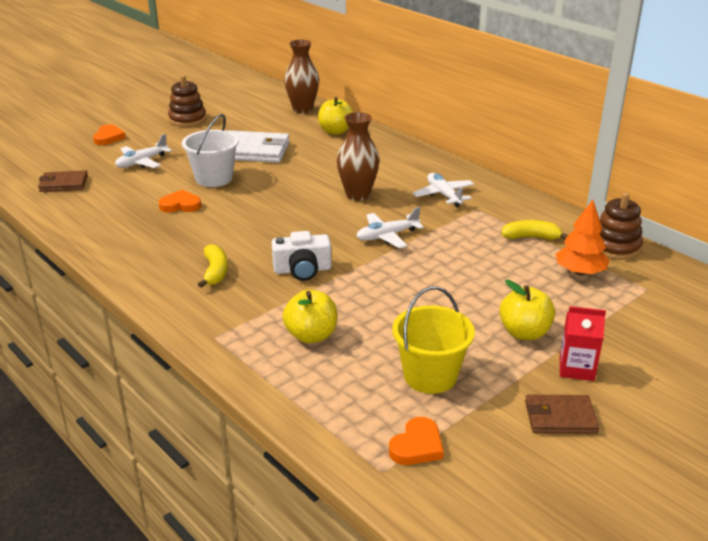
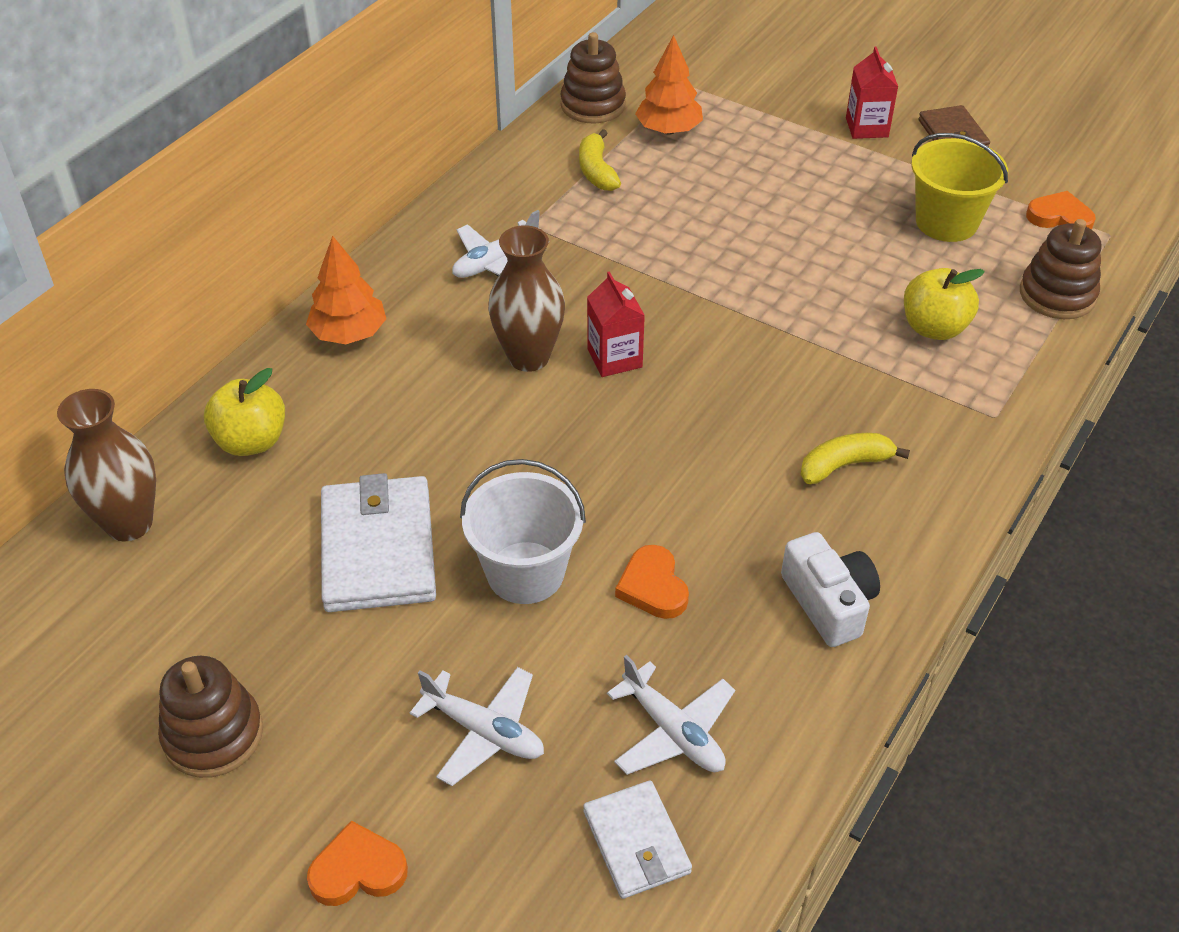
camera: 105 degrees left, 15 degrees up
(63, 184) = (636, 842): brown wallet -> white wallet
(302, 270) = (789, 370): white camera -> white camera (829, 603)
(317, 408) = (1057, 295): none -> brown stacking toy
(344, 218) = (614, 358): none -> red carton
(387, 236) = (652, 302): white plane -> white plane (673, 731)
(399, 154) = (349, 334): none -> orange tree
(524, 332) = (823, 164): yellow apple -> none

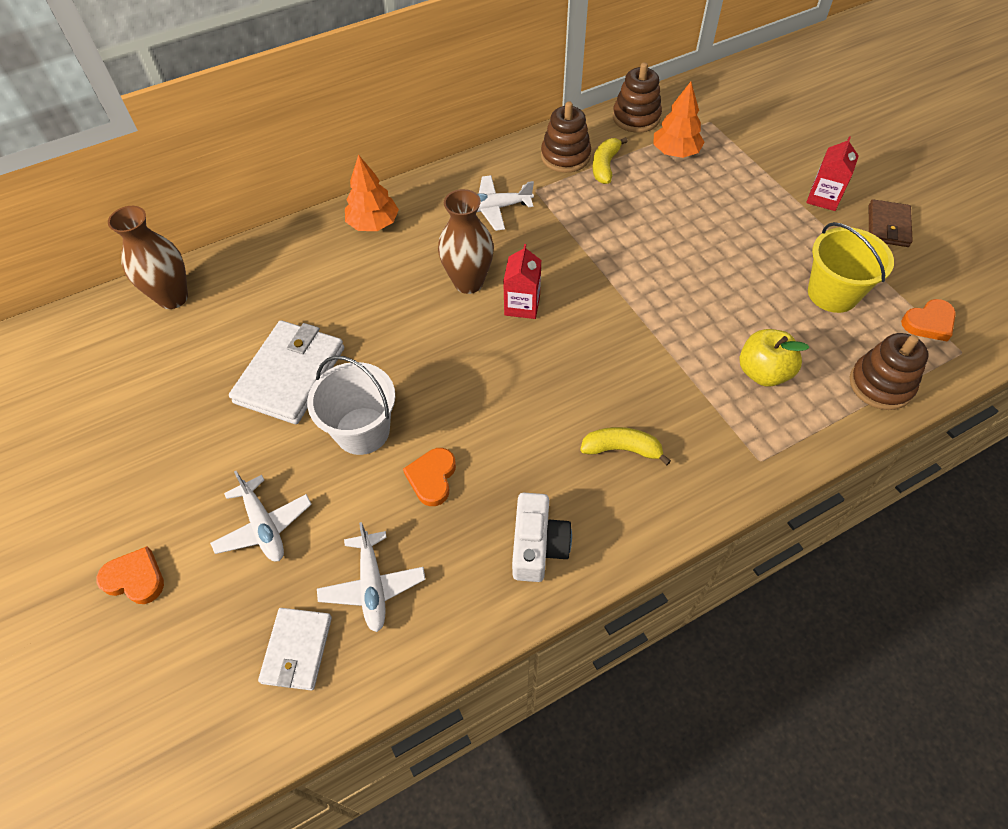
camera: 30 degrees right, 10 degrees up
(213, 735) = (123, 451): brown stacking toy -> brown stacking toy (565, 156)
(251, 441) = (271, 273): yellow apple -> none
(1059, 217) = (928, 323): orange heart -> orange heart turned 105 degrees clockwise

